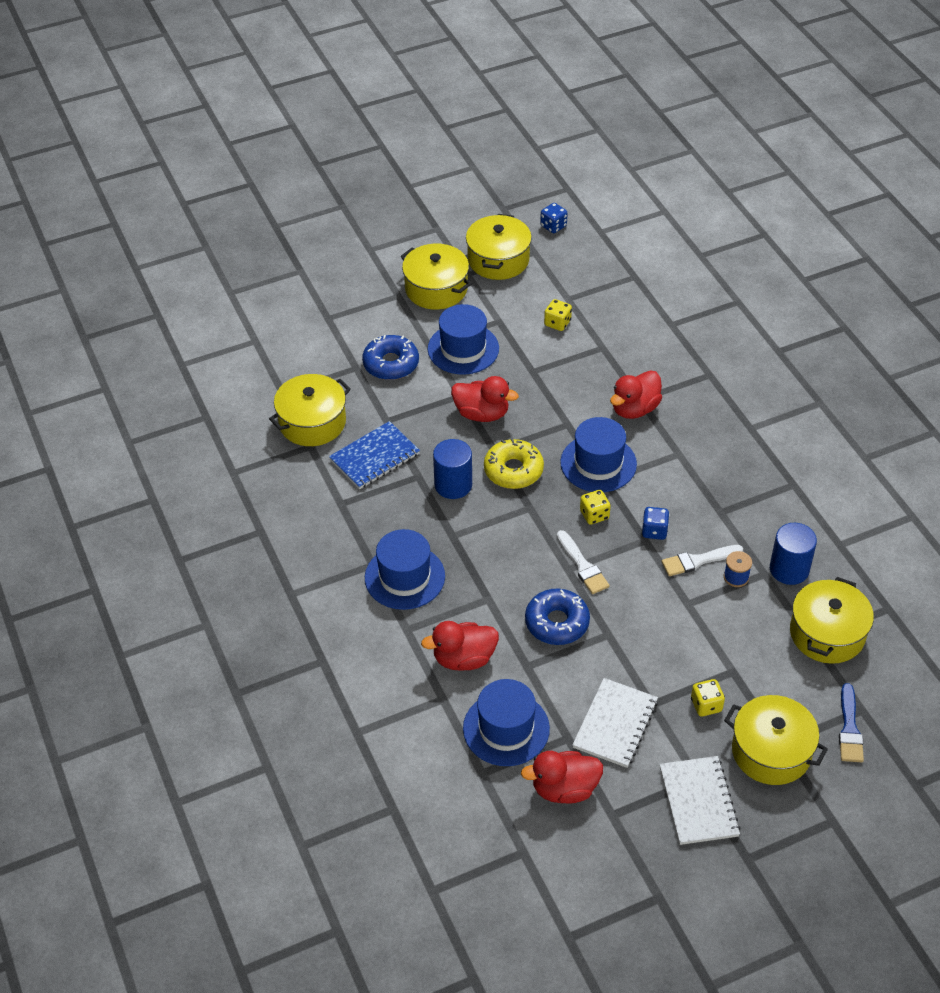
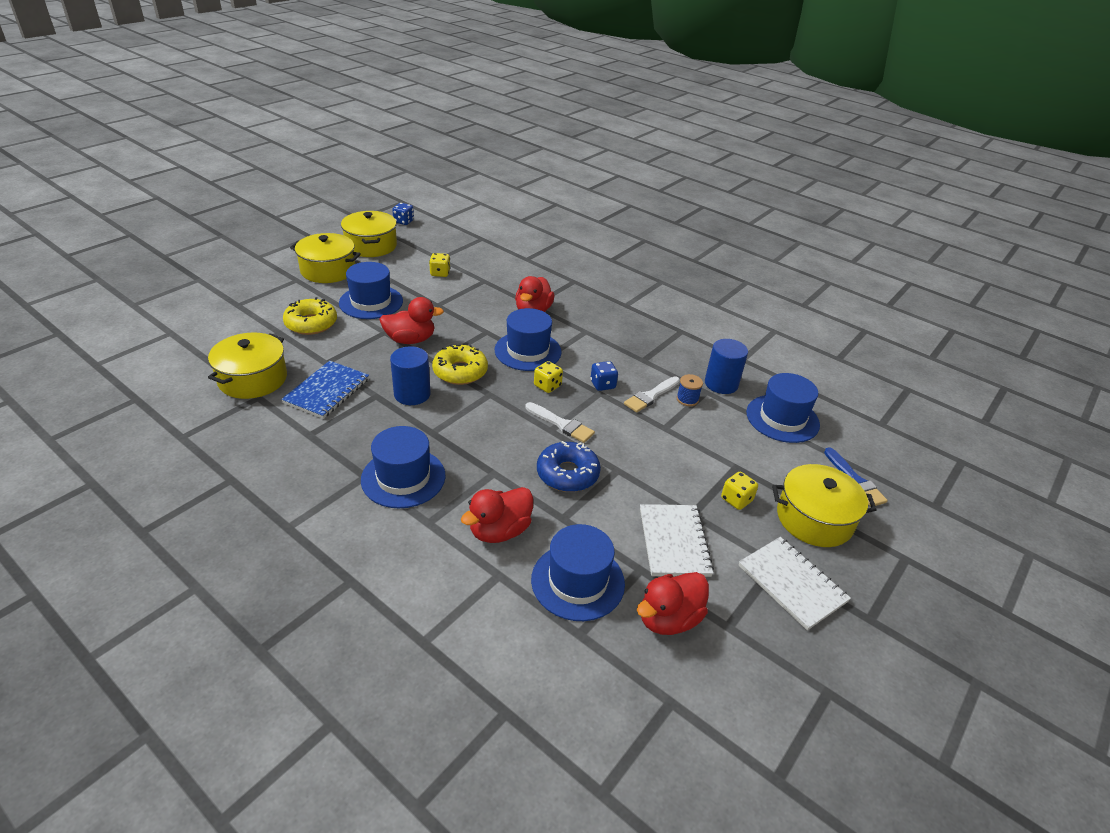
camera: 30 degrees left, 10 degrees down
(391, 364) = (311, 323): blue donut -> yellow donut
(827, 633) = (782, 418): yellow pot -> blue hat

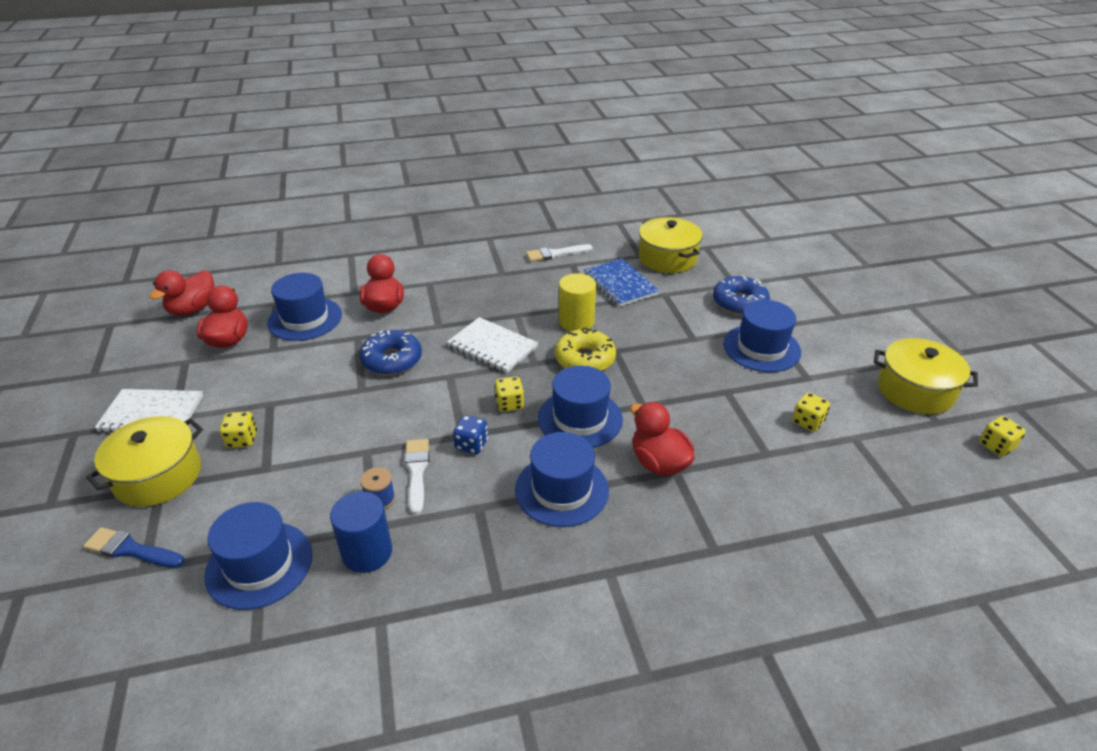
camera: 130 degrees right, 0 degrees up
(311, 323) = (739, 303): yellow donut -> blue donut
(328, 270) = (855, 341): yellow pot -> none
(403, 221) = (996, 446): blue dice -> yellow dice
(403, 478) = (482, 287): blue hat -> blue hat (561, 490)
(410, 340) = (666, 349): red duck -> red duck (193, 309)
(412, 394) = (576, 321): blue cylinder -> yellow cylinder
(561, 424) = (449, 386): white brush -> white brush (555, 254)
(674, 542) = (265, 377): white notebook -> white notebook (492, 347)

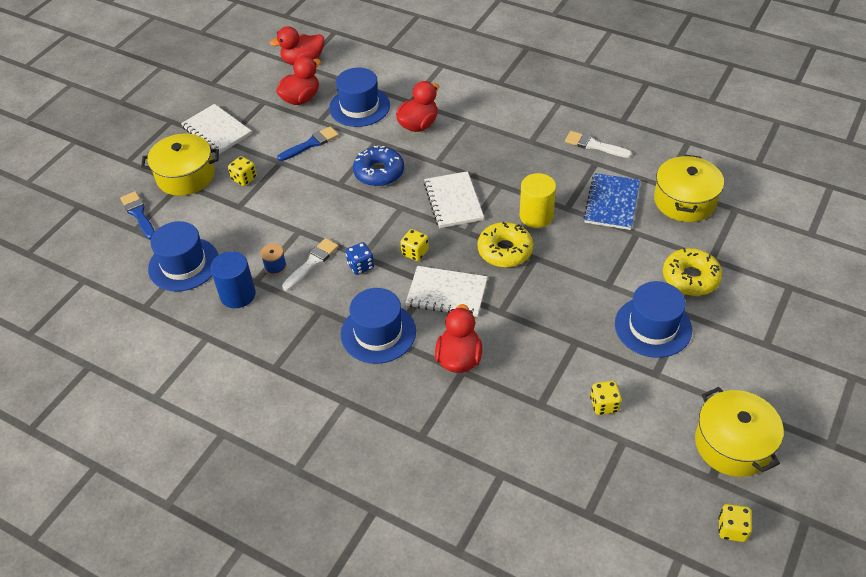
camera: 45 degrees right, 10 degrees up
(287, 372) = (311, 144): none -> blue brush
(580, 419) = (447, 293): blue hat -> white notebook
(739, 303) = (690, 278): blue donut -> yellow donut

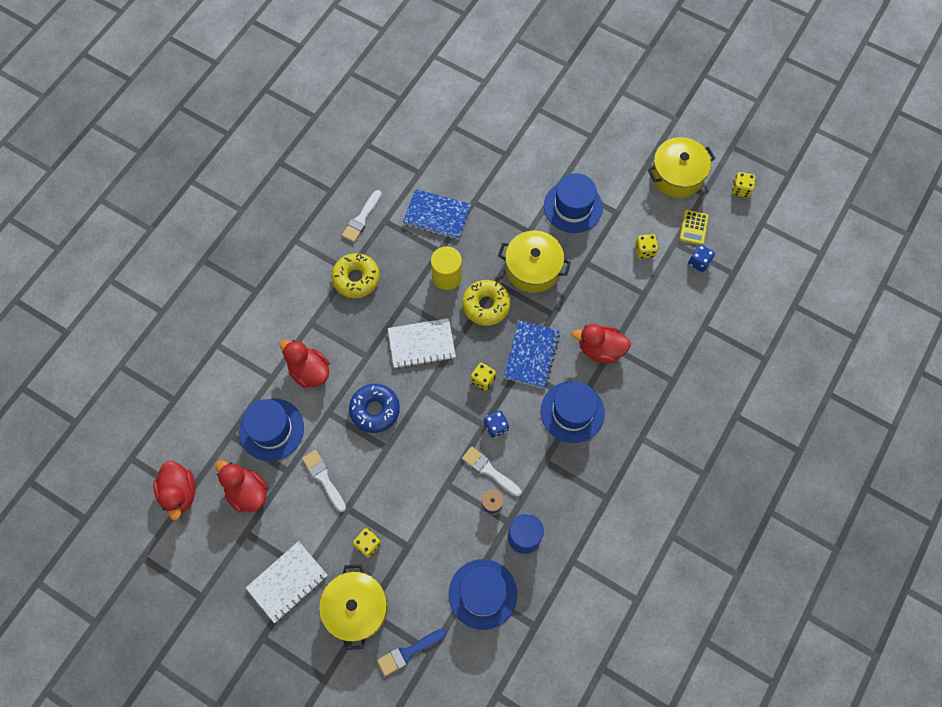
camera: 90 degrees left, 20 degrees up
(311, 144) = (323, 478): blue brush -> white brush
(447, 293) = (531, 355): white notebook -> blue notebook
(598, 470) = (699, 262): none -> blue dice
(652, 464) = (693, 228): none -> yellow calculator
(684, 201) = (439, 160): yellow pot -> yellow pot (533, 268)
(690, 278) = (525, 172): yellow donut -> yellow donut (356, 278)

